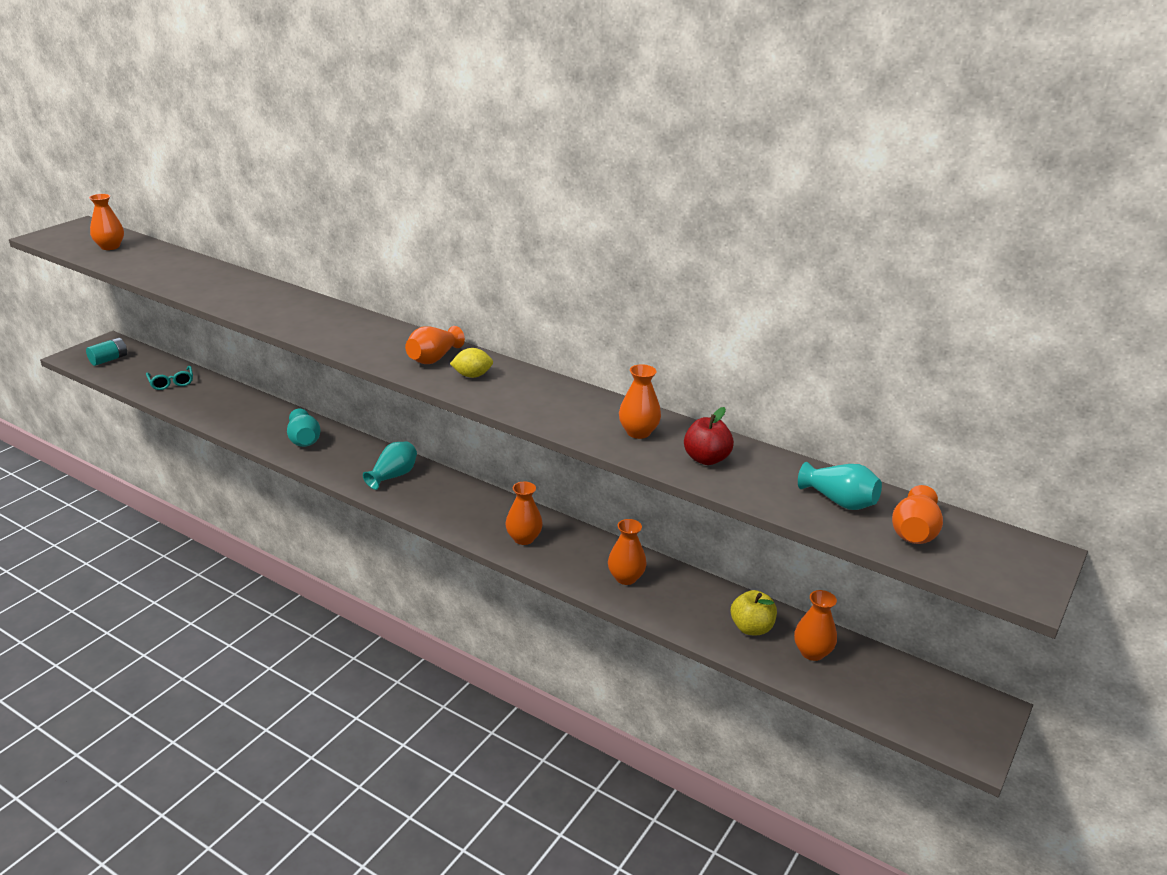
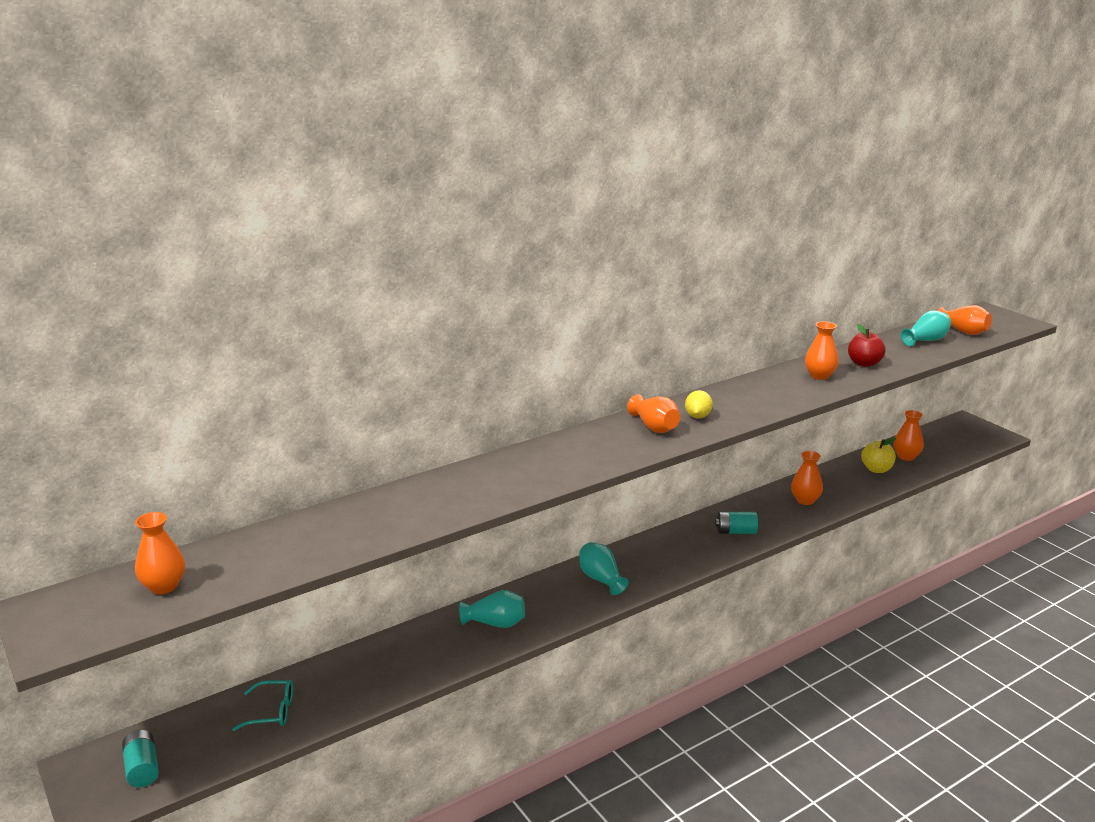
camera: 65 degrees left, 5 degrees down
(523, 538) = (736, 532): orange vase -> turquoise battery

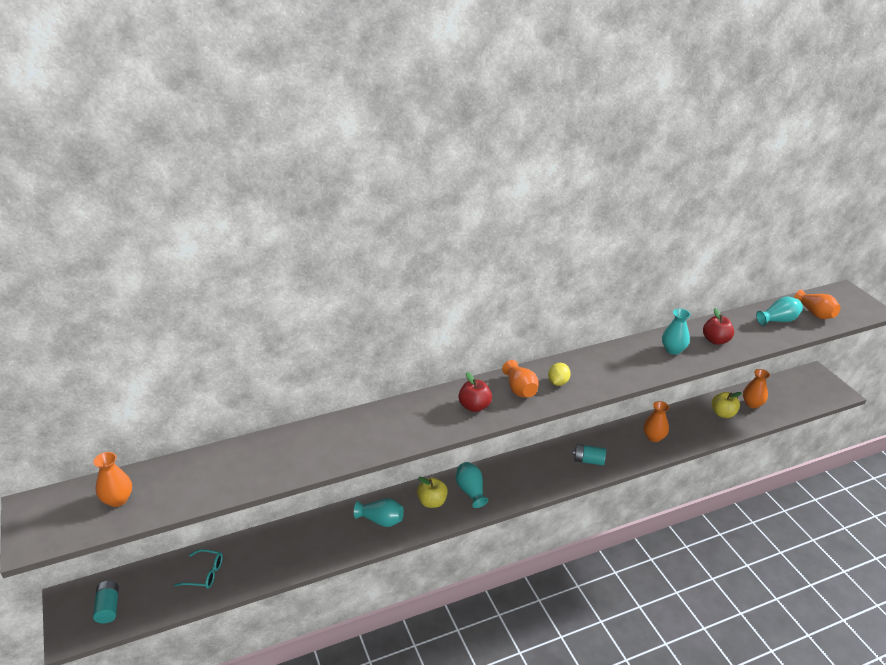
camera: 10 degrees right, 10 degrees up
(555, 596) = (432, 502): none -> yellow apple
(605, 448) = (474, 406): none -> red apple
(819, 376) = (673, 350): orange vase -> turquoise vase

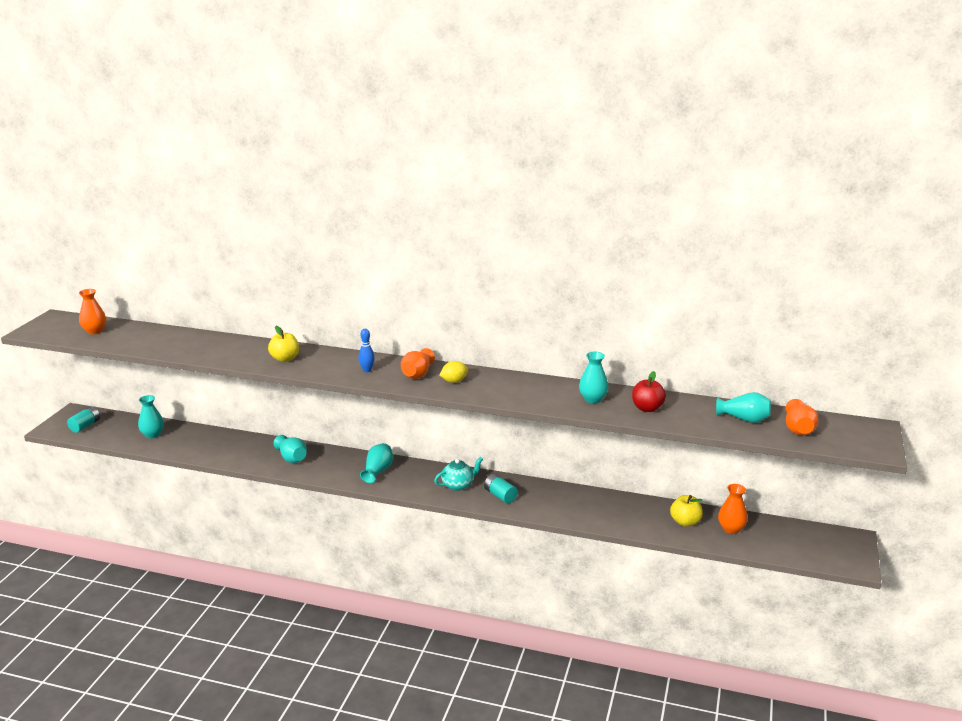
camera: 40 degrees right, 10 degrees down
(205, 574) = (152, 435): turquoise glasses -> turquoise vase
(432, 502) = (341, 464): yellow apple -> yellow apple (285, 359)
(474, 406) = (367, 370): red apple -> blue bowling pin
(547, 468) = (458, 485): none -> turquoise teapot
(654, 437) = (585, 507): orange vase -> none

